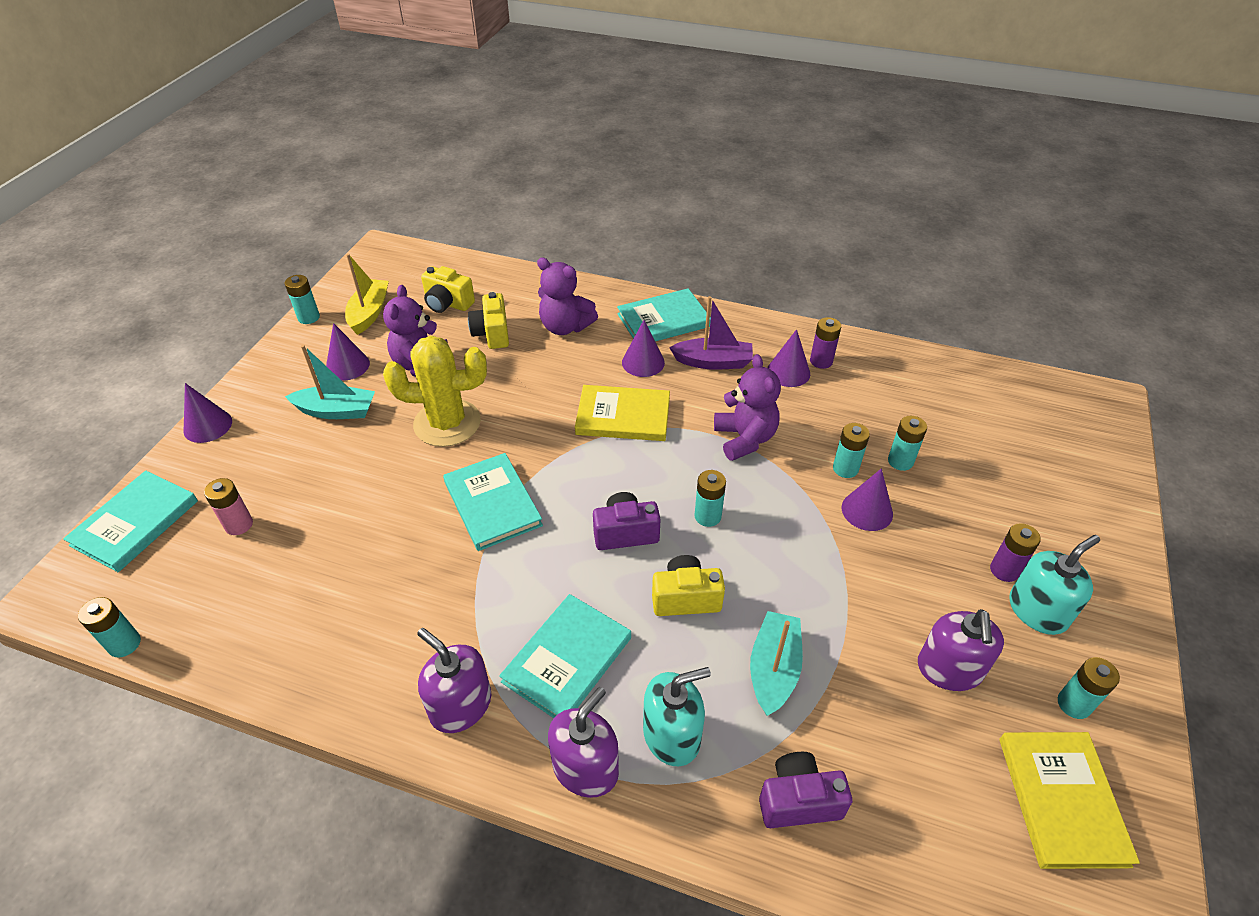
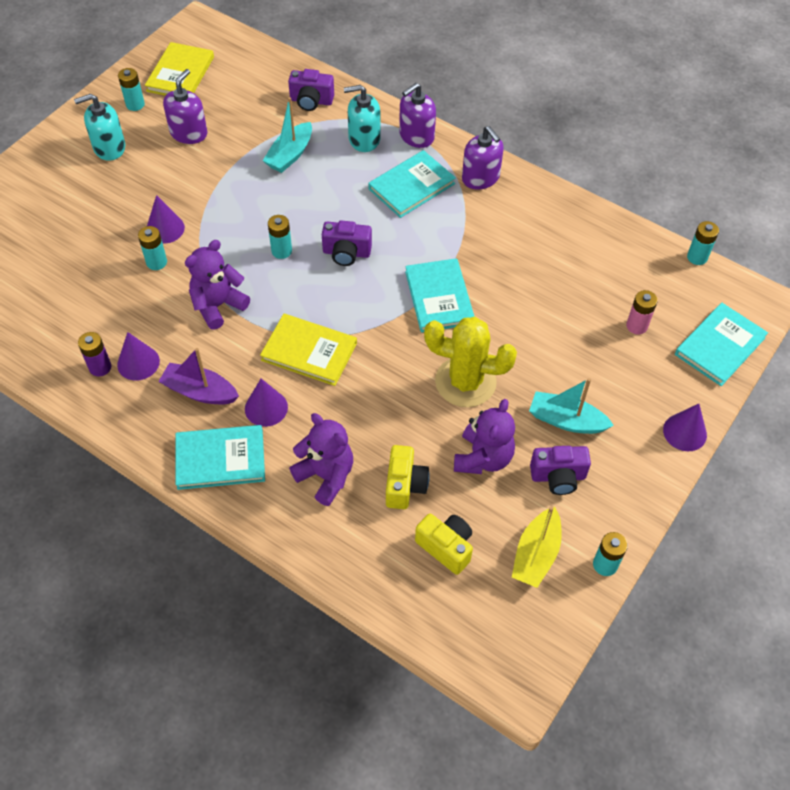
camera: 165 degrees left, 10 degrees up
(347, 366) = (558, 477): purple cone -> purple camera
(685, 598) = (323, 203): yellow camera -> none
(745, 439) = (218, 305): purple teddy bear -> purple teddy bear turned 45 degrees clockwise
(900, 461) = (110, 258): turquoise battery -> none
(1004, 570) = (107, 172): purple battery -> none

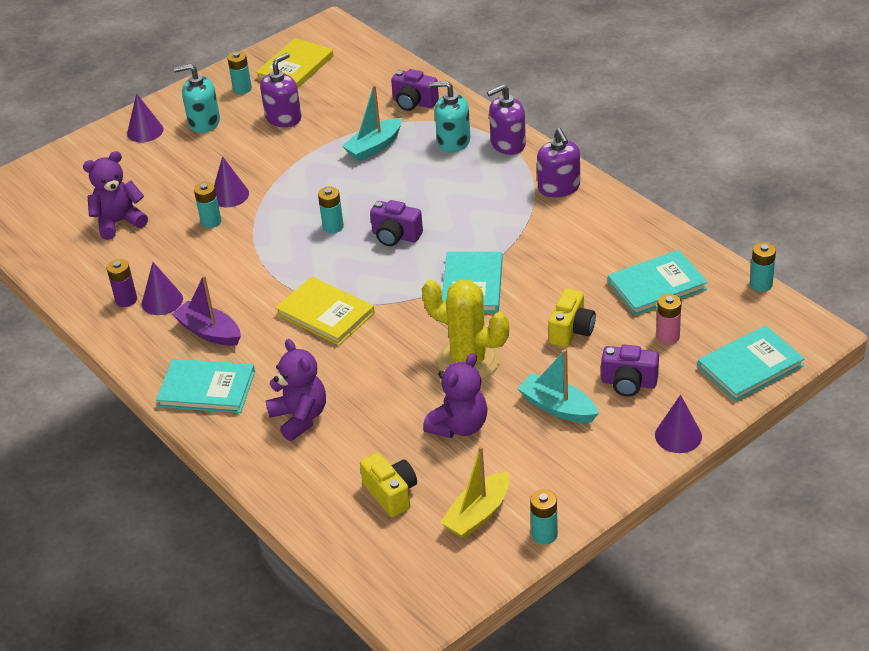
camera: 20 degrees right, 15 degrees down
(218, 305) = (254, 264): purple teddy bear -> purple teddy bear (119, 222)
(266, 408) = (266, 354): purple cone -> purple cone (145, 131)
(405, 485) = (372, 437): yellow camera -> yellow camera (571, 331)
(411, 186) = (484, 187): turquoise book -> turquoise book (657, 285)
(558, 477) = (528, 453): purple camera -> purple camera (629, 383)

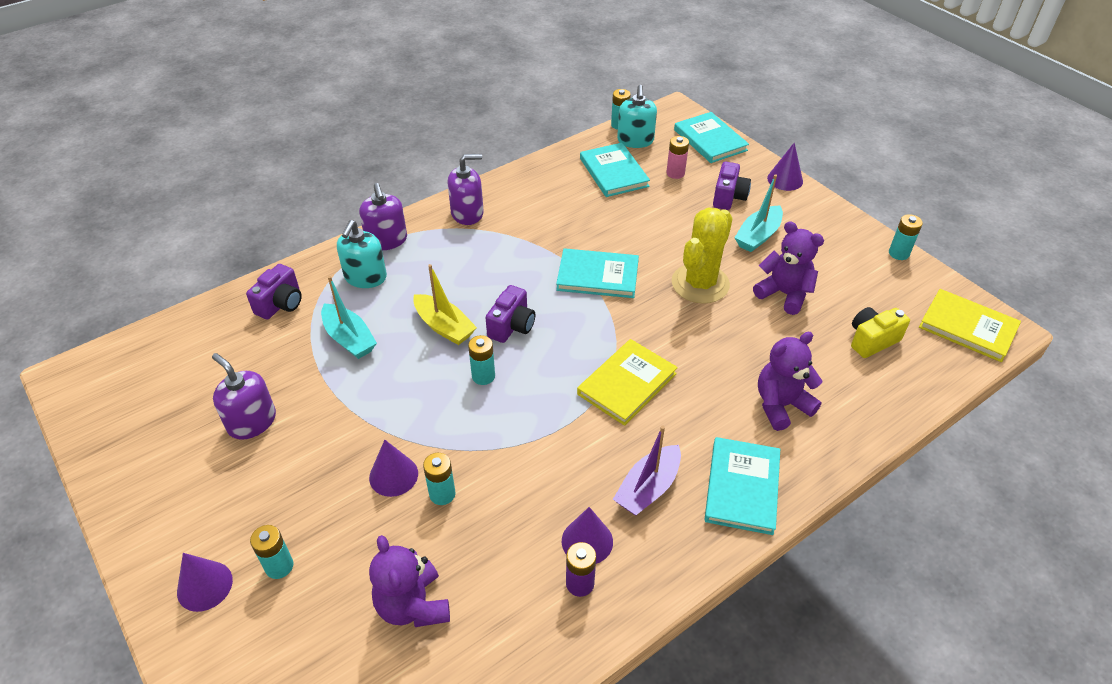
camera: 90 degrees left, 5 degrees up
(204, 122) = (218, 510): turquoise soap dispenser -> turquoise soap dispenser (635, 140)
(242, 89) = (161, 467): turquoise battery -> turquoise battery (279, 566)
(295, 67) = (144, 410): yellow book -> yellow book (967, 327)
(478, 514) = (885, 288): yellow boat -> yellow boat (444, 327)
(571, 331) = (665, 221): yellow camera -> none

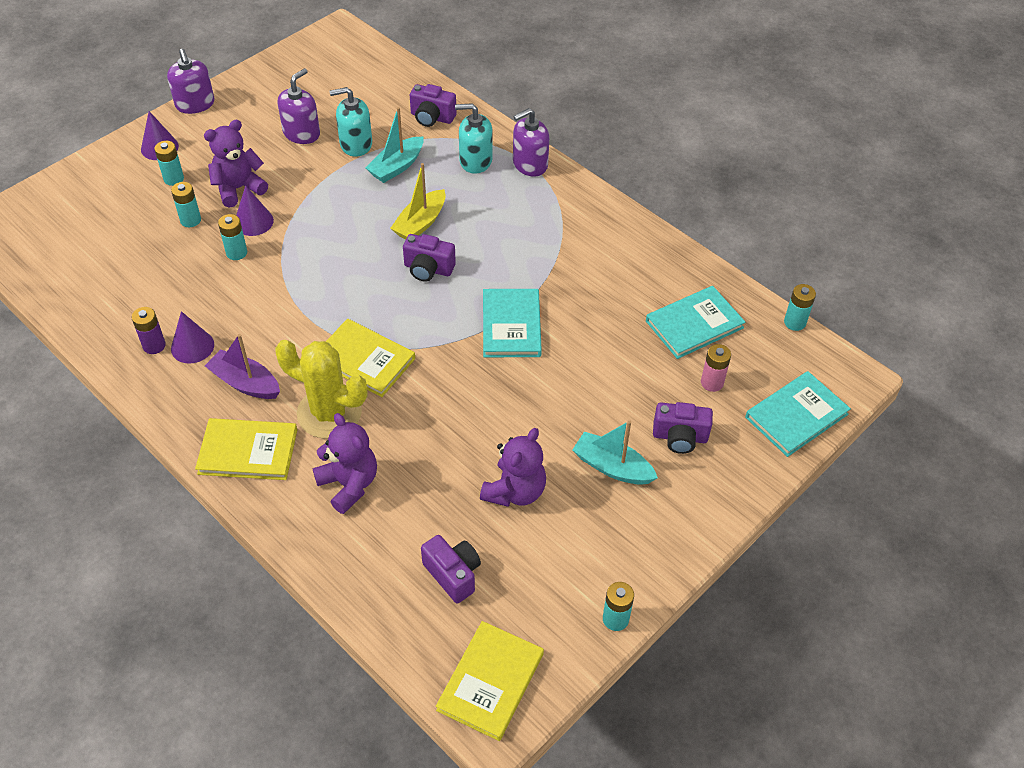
camera: 80 degrees right, 5 degrees up
(413, 605) = (140, 253): purple teddy bear -> purple teddy bear (238, 188)
(467, 213) = (585, 213): purple soap dispenser -> purple soap dispenser (195, 104)
(483, 376) = (363, 258): turquoise battery -> turquoise battery (190, 220)
(635, 140) = (767, 340): turquoise soap dispenser -> turquoise soap dispenser (356, 144)
(700, 284) = (516, 413): yellow cactus -> yellow cactus (329, 413)
(742, 487) = (248, 451): turquoise book -> yellow book
(785, 179) = (736, 498): purple cone -> none
(872, 340) = (453, 574): yellow camera -> purple camera

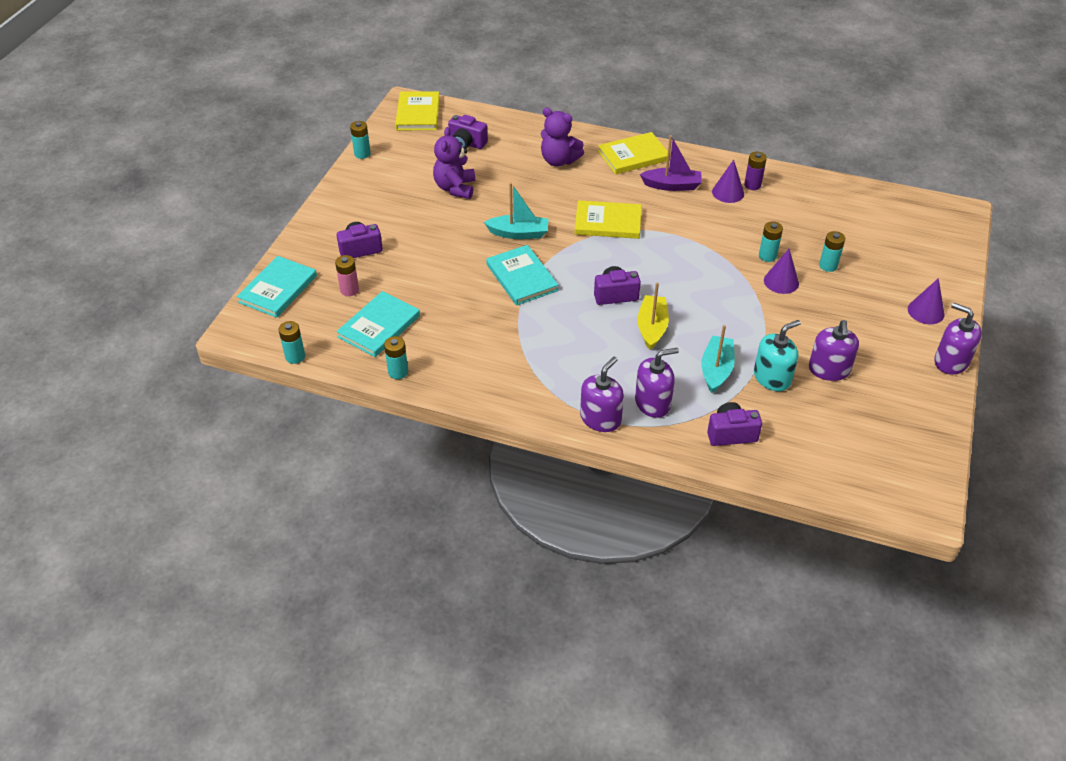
camera: 155 degrees right, 5 degrees down
(174, 179) = (880, 291): turquoise battery -> turquoise battery (398, 372)
(238, 188) = (822, 302): purple teddy bear -> none
(329, 413) = (603, 188): yellow cactus -> none
(475, 161) = (652, 403): turquoise soap dispenser -> purple soap dispenser
(612, 467) = (399, 219): turquoise boat -> turquoise boat (518, 233)

